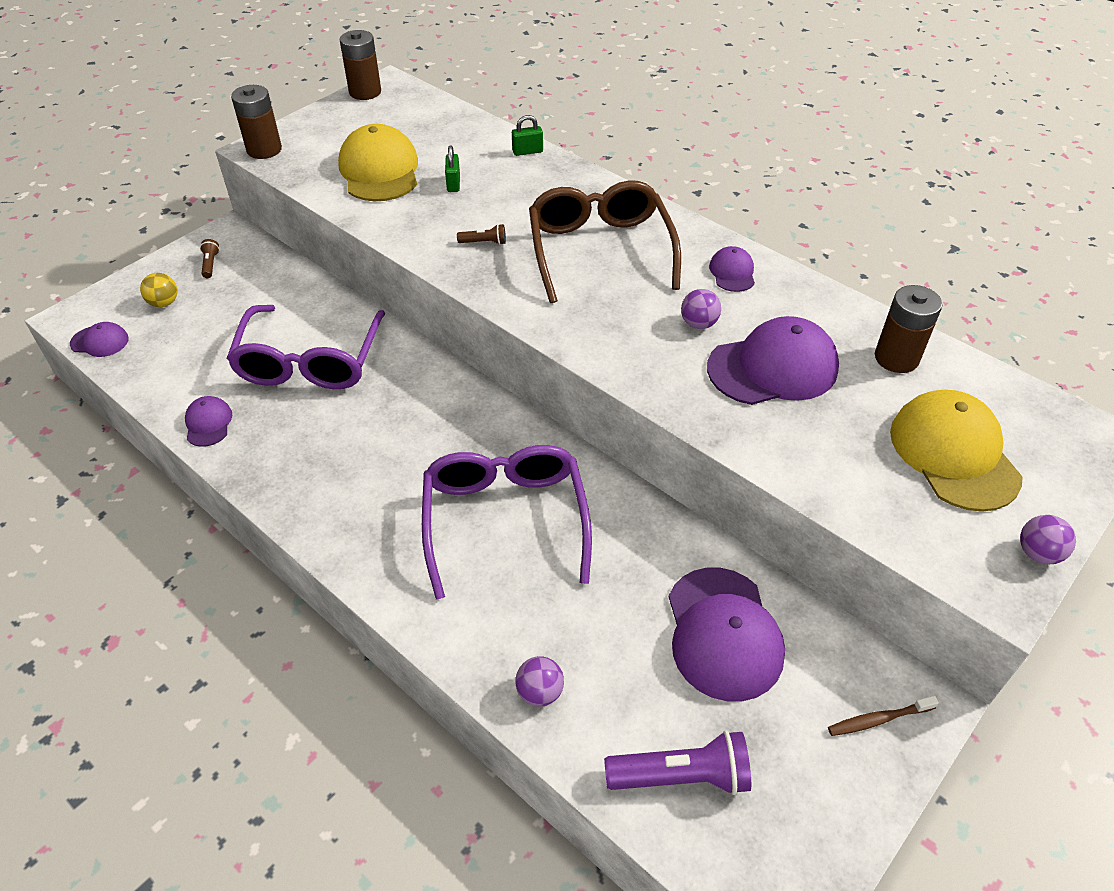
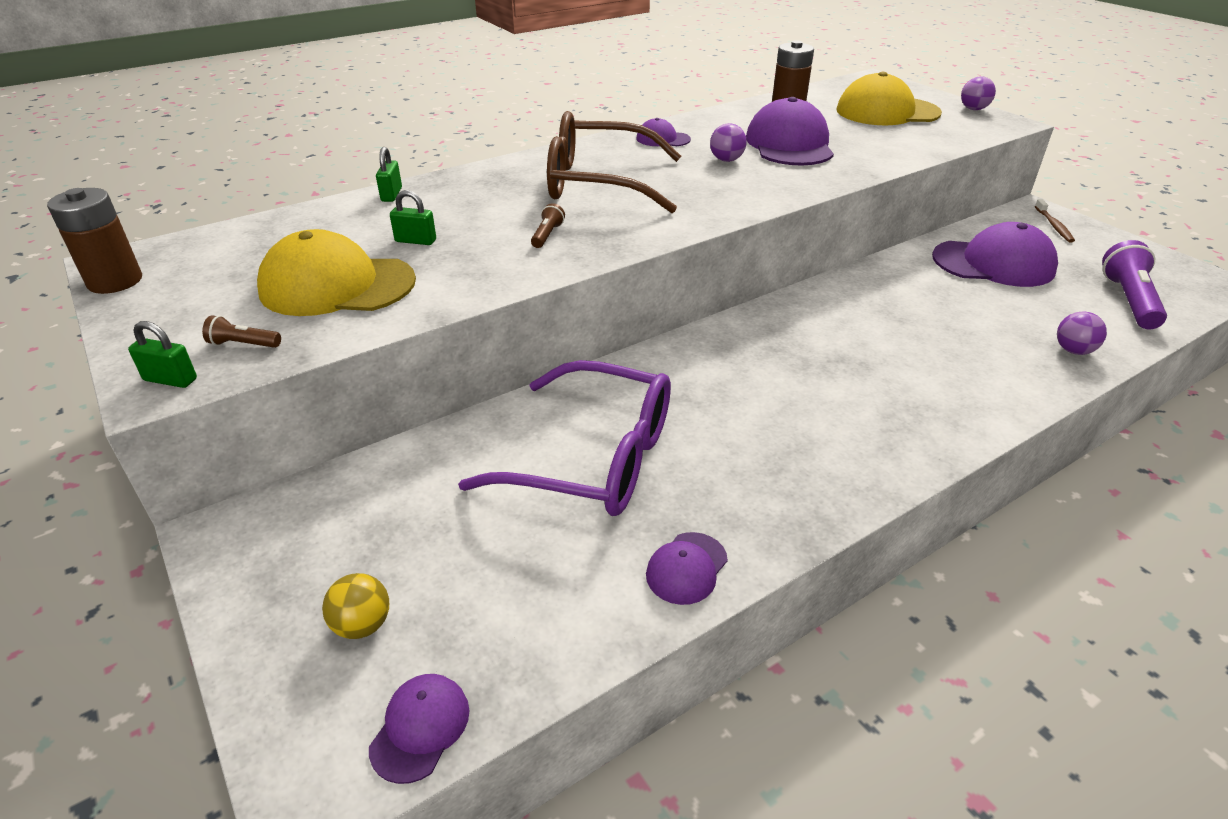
camera: 75 degrees left, 10 degrees down
(208, 423) = (686, 568): purple cap -> purple cap turned 60 degrees counterclockwise
(210, 264) = (295, 558): brown flashlight -> brown flashlight (243, 344)
(264, 150) = (170, 379): brown battery -> green padlock
(505, 520) = (878, 343): purple glasses -> none

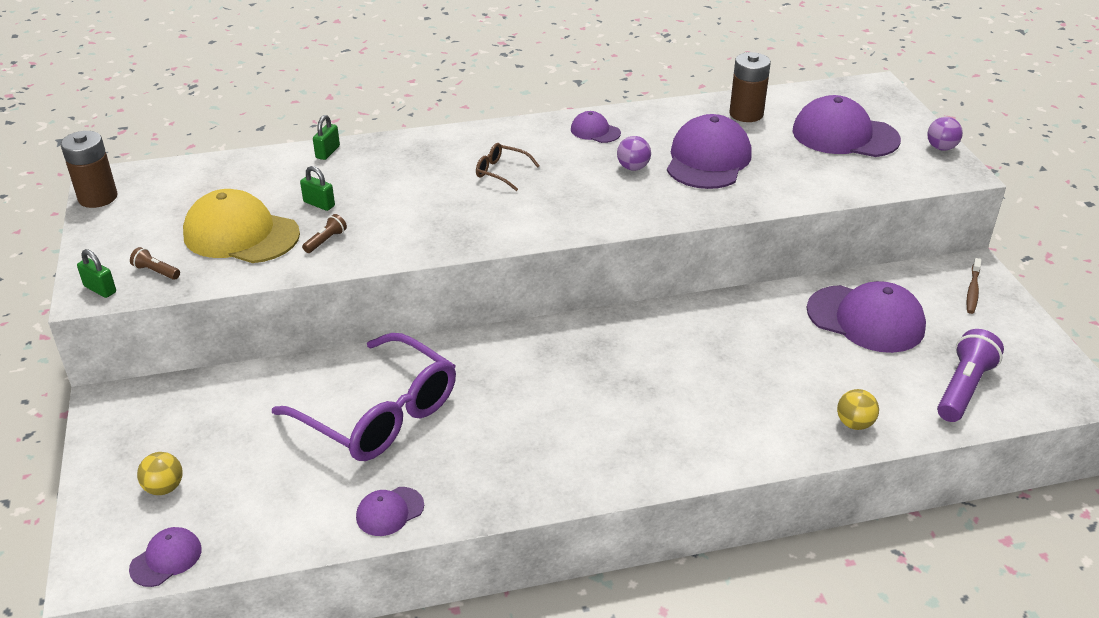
camera: 20 degrees right, 0 degrees up
(547, 235) = (421, 219): brown flashlight -> brown flashlight (326, 241)
(598, 183) = (501, 172): brown glasses -> brown glasses, size x0.42
(887, 112) = (844, 135): yellow cap -> purple cap
(1073, 350) = (854, 423): purple ball -> yellow ball

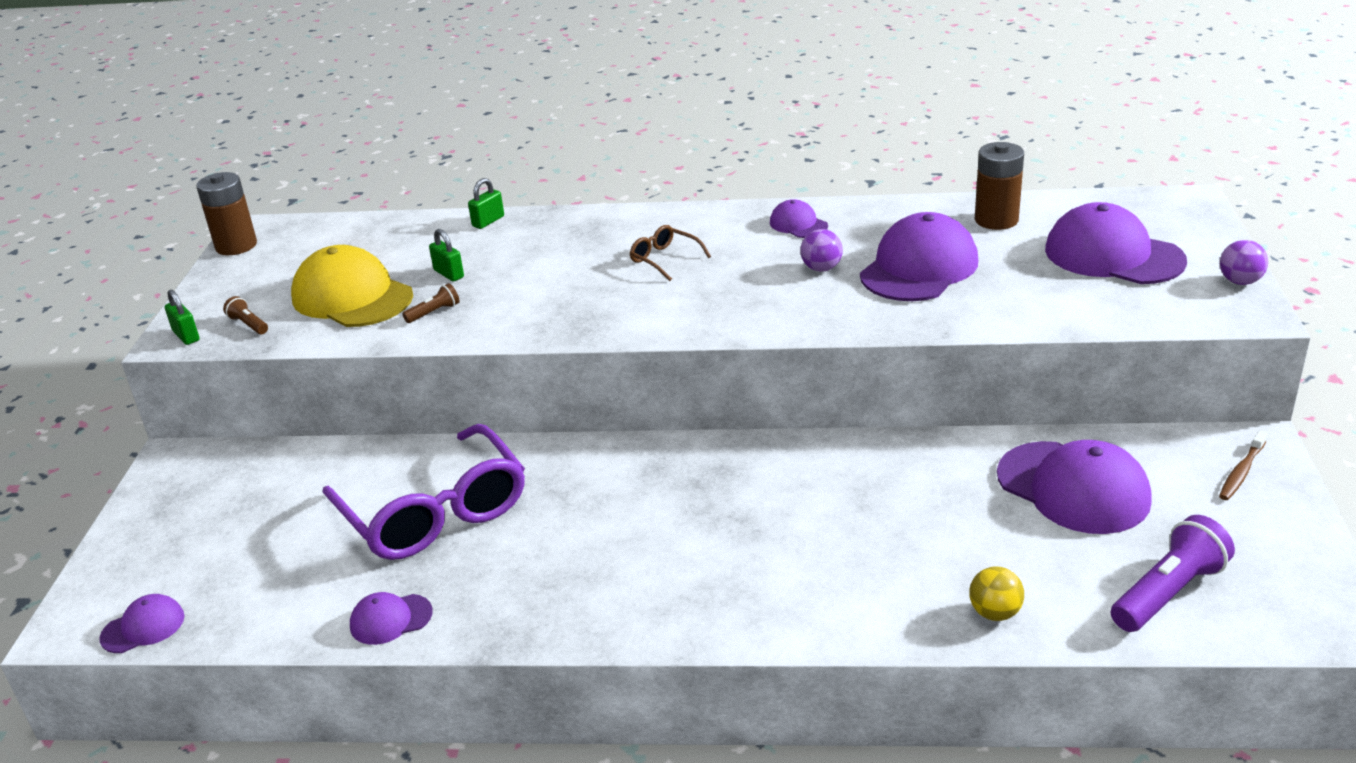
camera: 20 degrees right, 5 degrees down
(164, 488) = (180, 554): yellow ball -> none

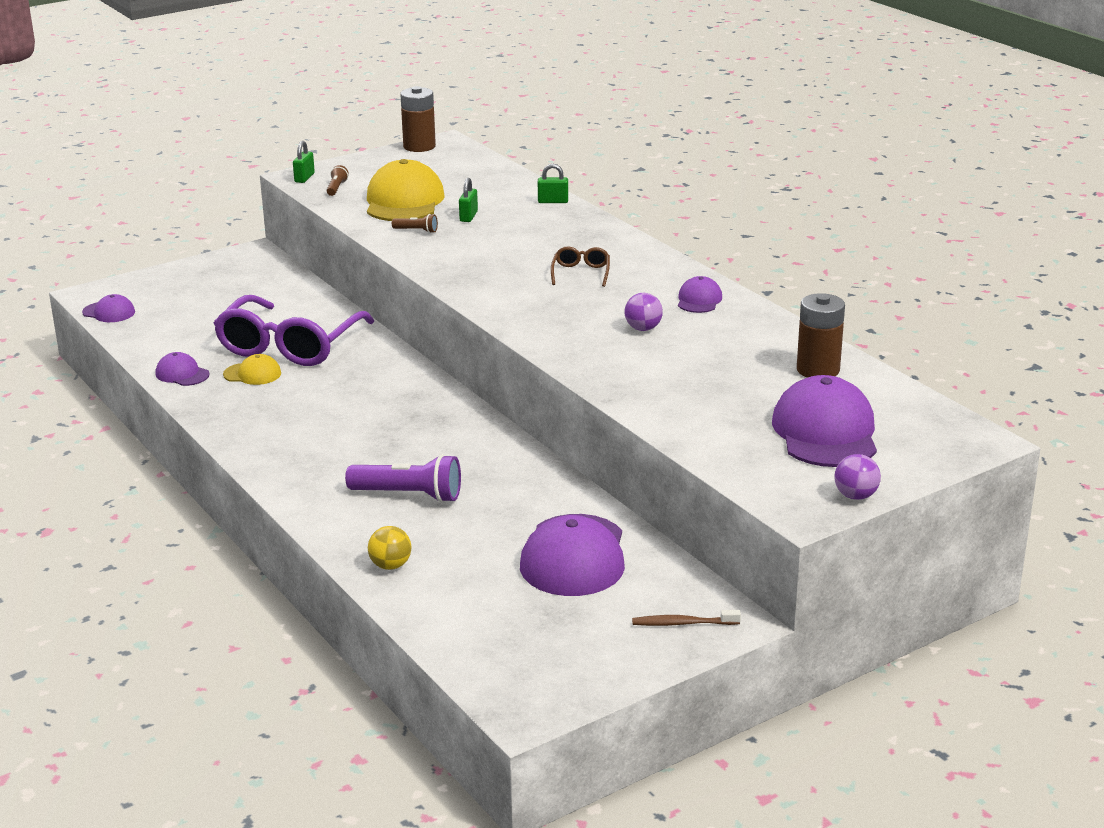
camera: 50 degrees right, 5 degrees down
(463, 563) = (252, 374): none -> yellow cap
(919, 268) = (694, 362): purple cap -> none
(1168, 592) = (486, 627): purple flashlight -> purple flashlight (409, 495)

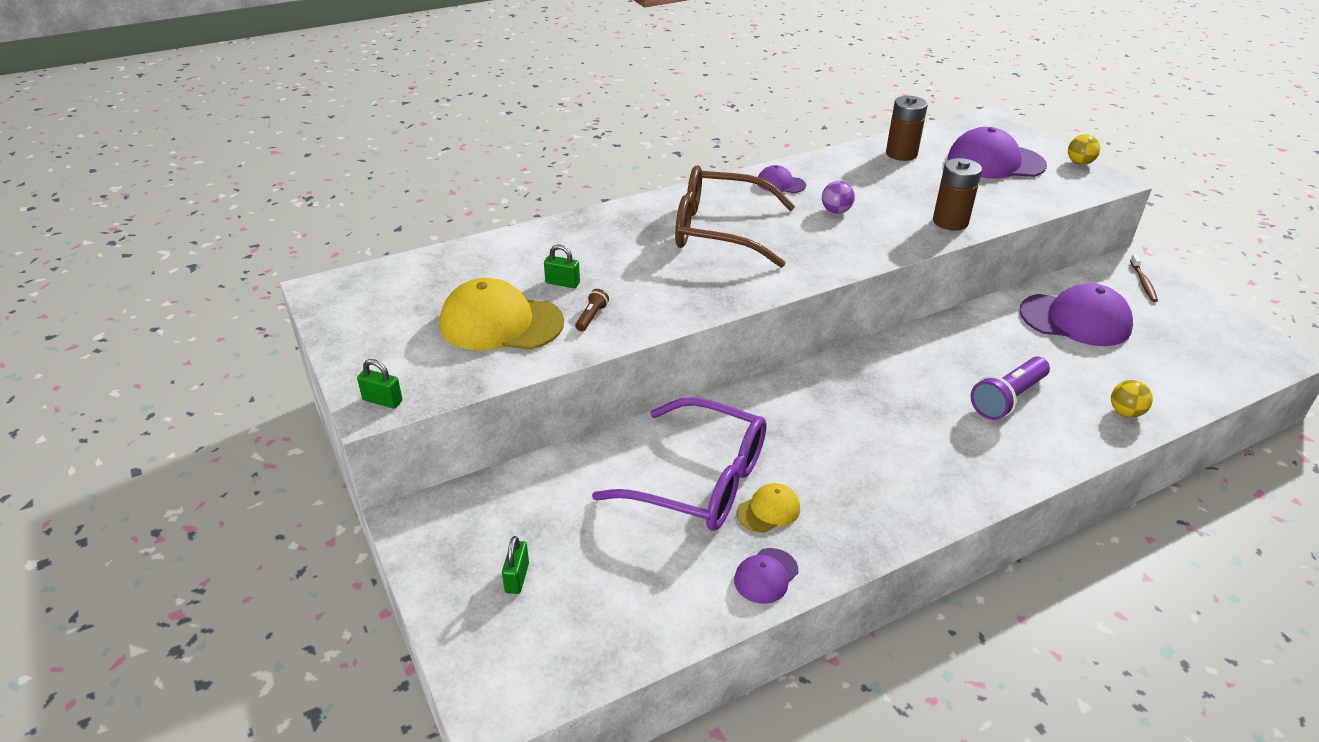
camera: 85 degrees left, 10 degrees up
(109, 312) = (565, 674): purple cap -> none
(252, 374) = (768, 510): yellow cap -> yellow cap turned 45 degrees clockwise
(336, 188) = (433, 373): brown flashlight -> none
(409, 495) = (1007, 399): purple flashlight -> purple flashlight turned 150 degrees counterclockwise
(419, 146) = (325, 308): brown battery -> brown battery (950, 222)
(553, 201) = (540, 233): green padlock -> green padlock (517, 578)
(581, 273) = (719, 230): brown glasses -> brown glasses, size x2.36
(855, 496) = (1079, 163): purple ball -> yellow ball

